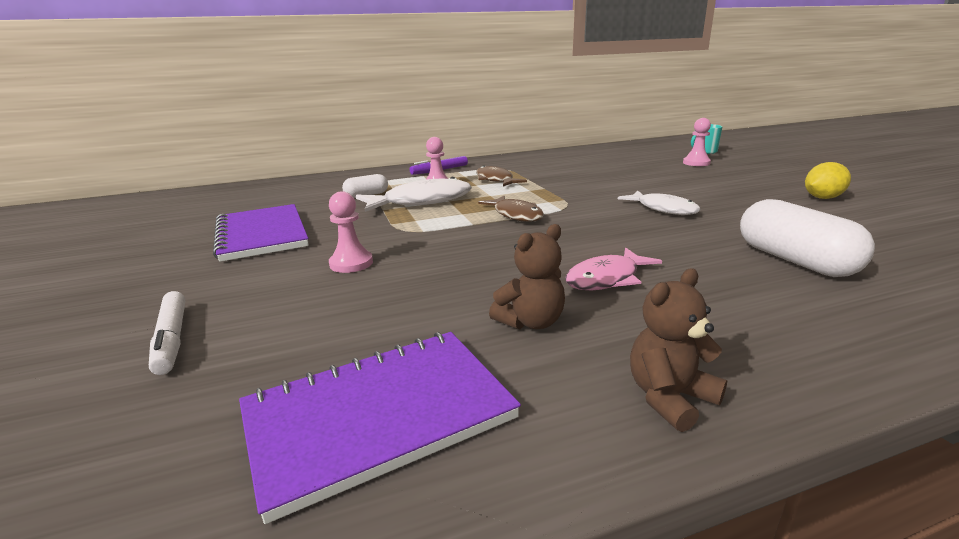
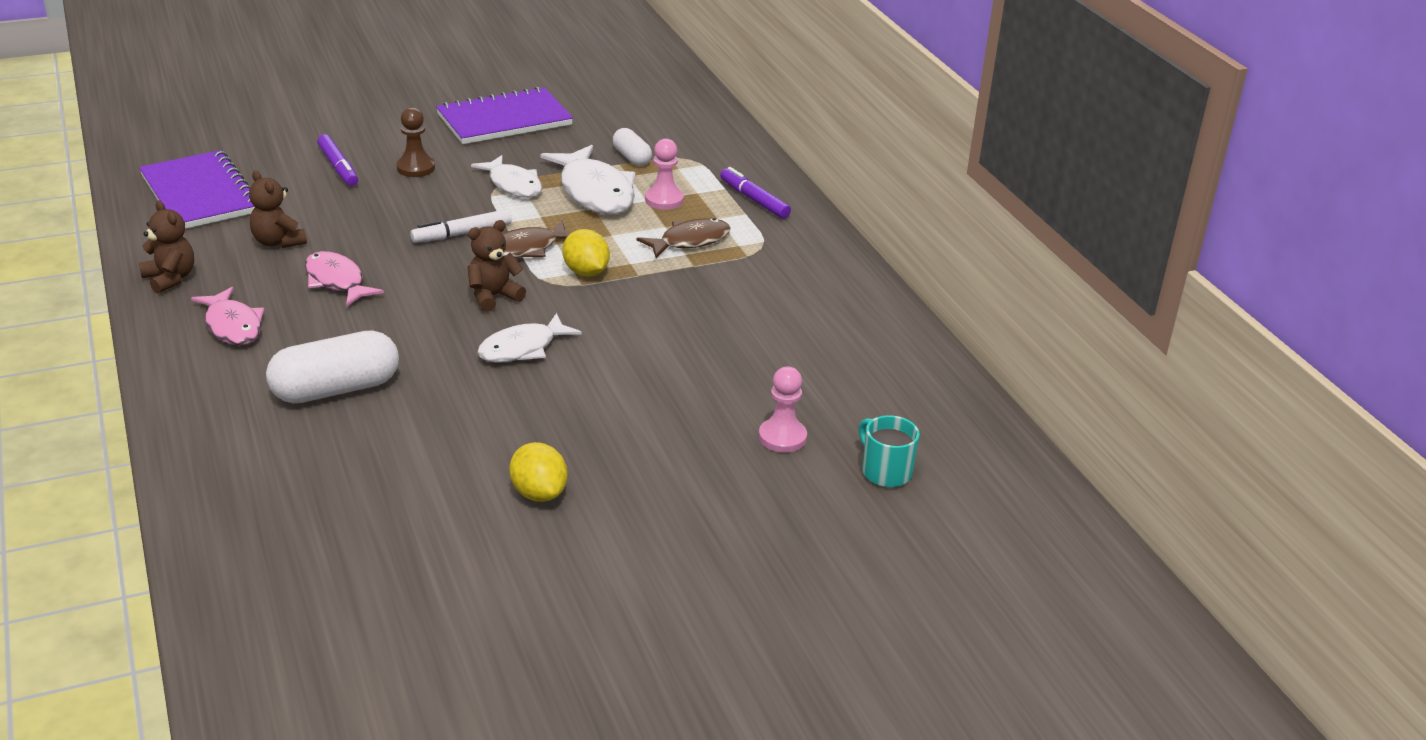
camera: 85 degrees right, 10 degrees up
(172, 338) = (313, 124): white marker -> white marker (462, 233)
(328, 305) = (338, 167): none -> purple marker
(351, 263) = (415, 168): pink pawn -> brown pawn
(402, 224) = (513, 185): none -> white fish
(546, 199) = (586, 272): none -> yellow lemon
(596, 220) = (493, 296): none -> brown teddy bear
(745, 326) = (233, 326): none -> pink fish

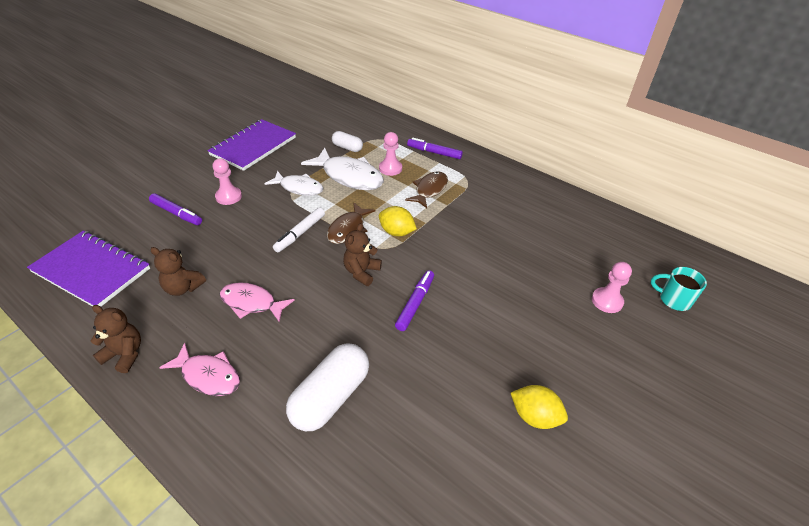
camera: 30 degrees left, 10 degrees up
(415, 168) = (228, 197): brown pawn -> pink pawn
(522, 348) = (415, 304): white fish -> purple marker

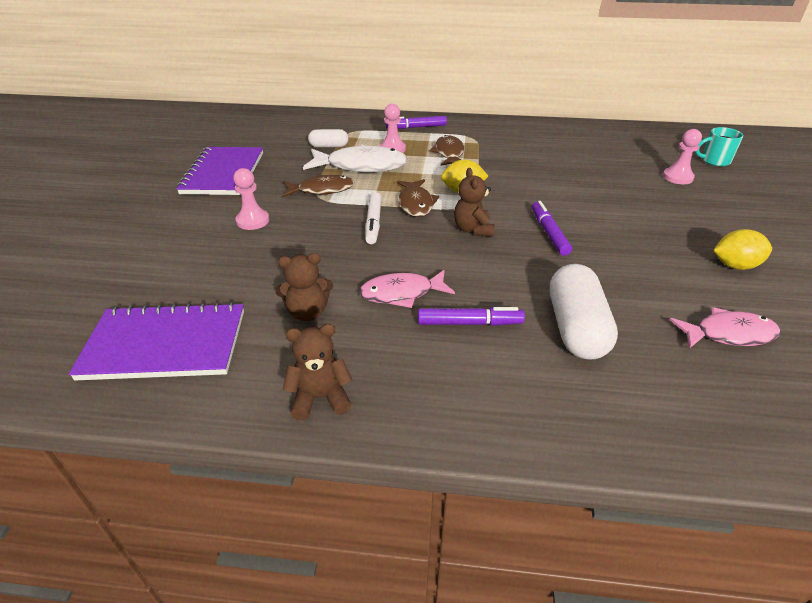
camera: 30 degrees left, 5 degrees down
(176, 213) = (208, 255): purple marker -> purple marker (469, 323)
(208, 376) = (441, 369): pink fish -> pink fish (728, 334)
(299, 188) = (322, 190): white fish -> brown fish

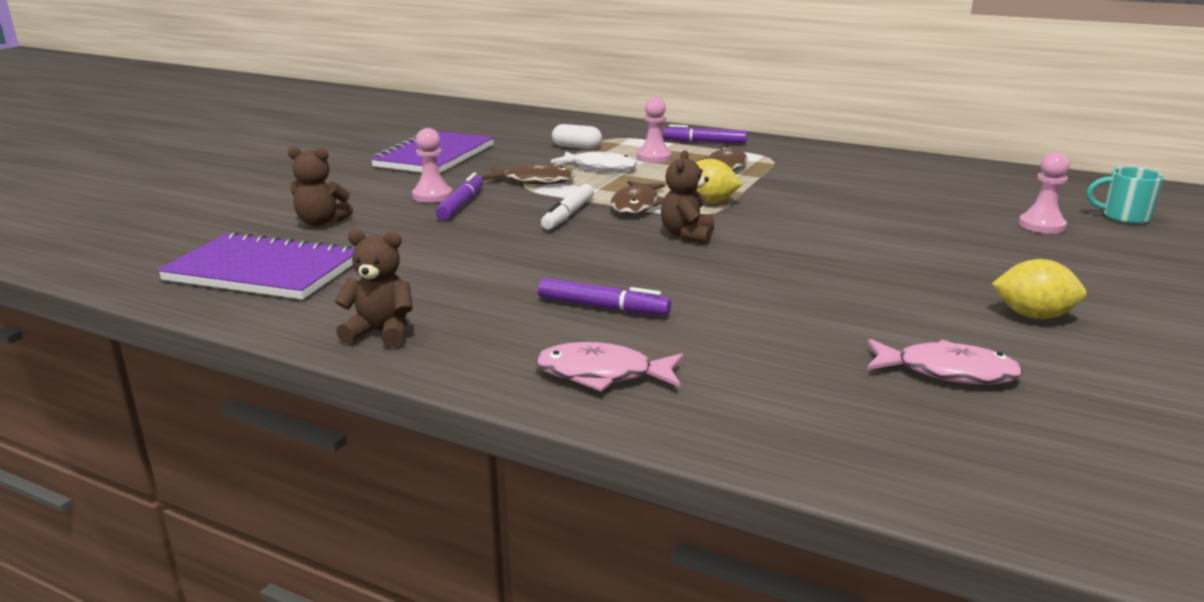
camera: 20 degrees right, 15 degrees down
(308, 312) = (426, 271): brown teddy bear -> brown teddy bear (321, 223)
(361, 166) = (600, 167): white fish -> white fish, size x0.65
(402, 293) = (545, 273): pink fish -> pink fish (602, 374)
(549, 233) = (786, 251): purple marker -> purple marker (461, 205)
(576, 328) = (734, 332): white capsule -> none

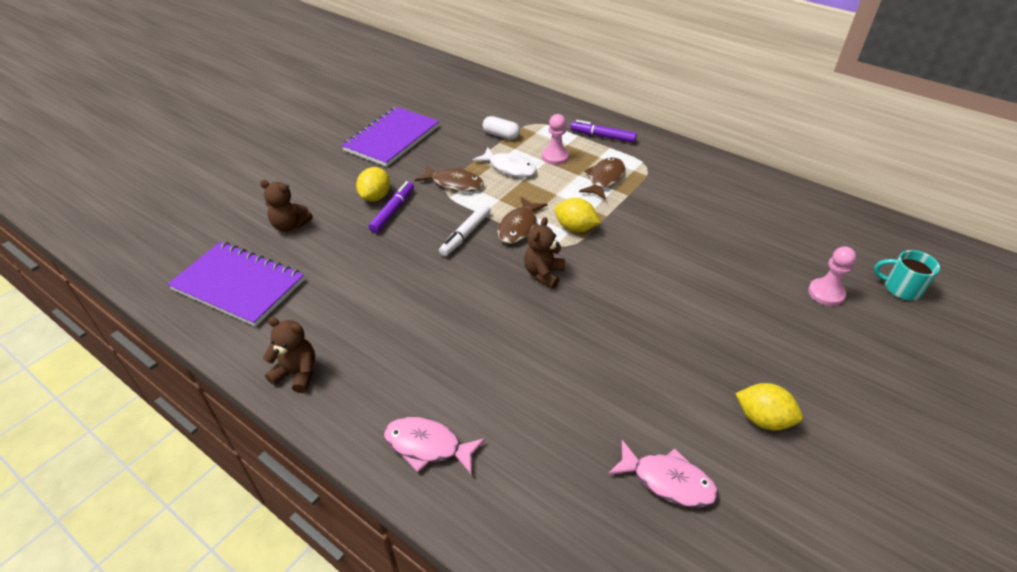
camera: 10 degrees right, 20 degrees up
(432, 196) = (375, 197): pink pawn -> yellow lemon
(602, 307) = (452, 362): purple marker -> none

